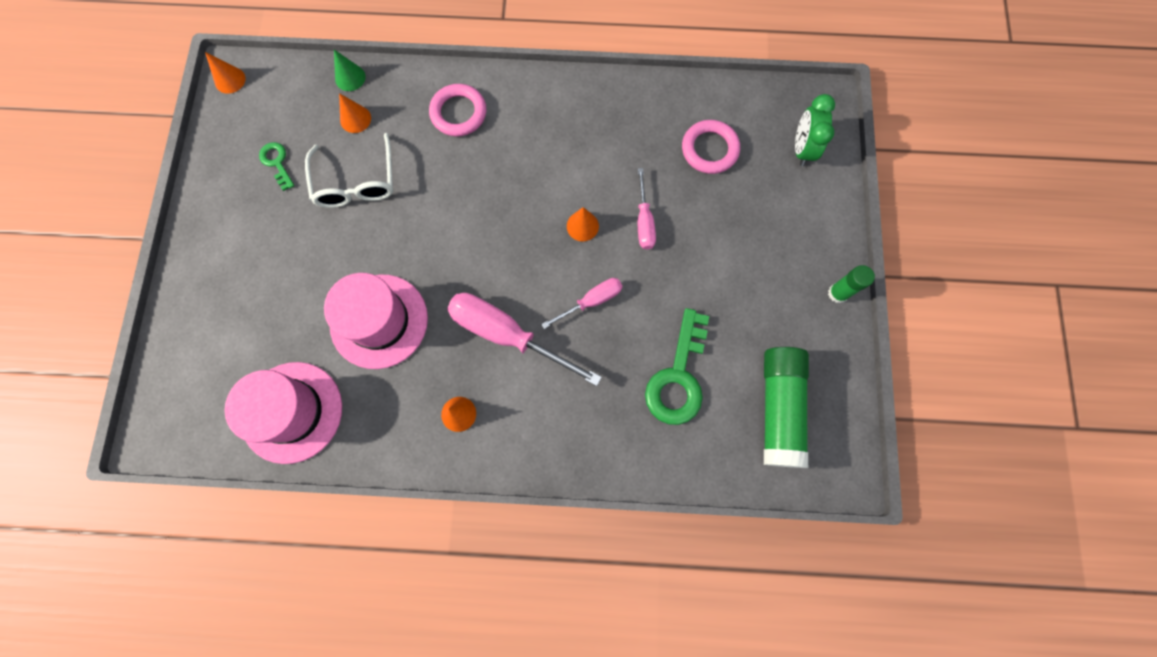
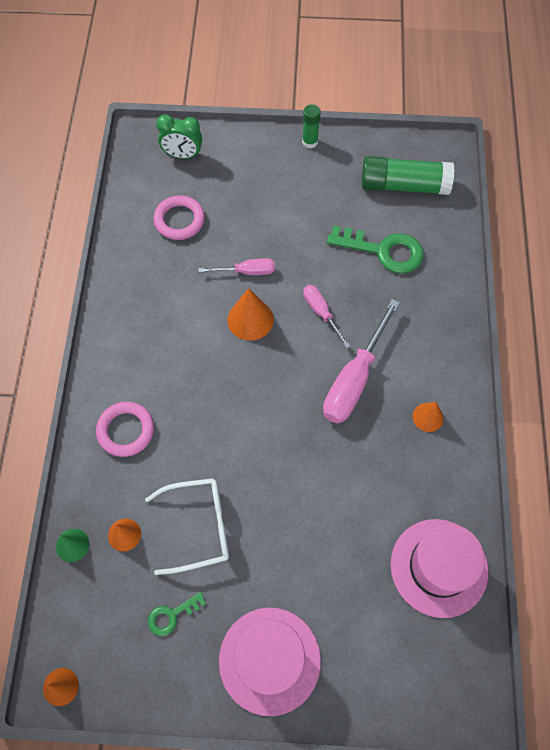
camera: 90 degrees left, 10 degrees down
(379, 321) = (346, 492): pink hat -> pink hat (269, 660)
(582, 226) = (250, 319): orange cone -> orange cone, size x1.58

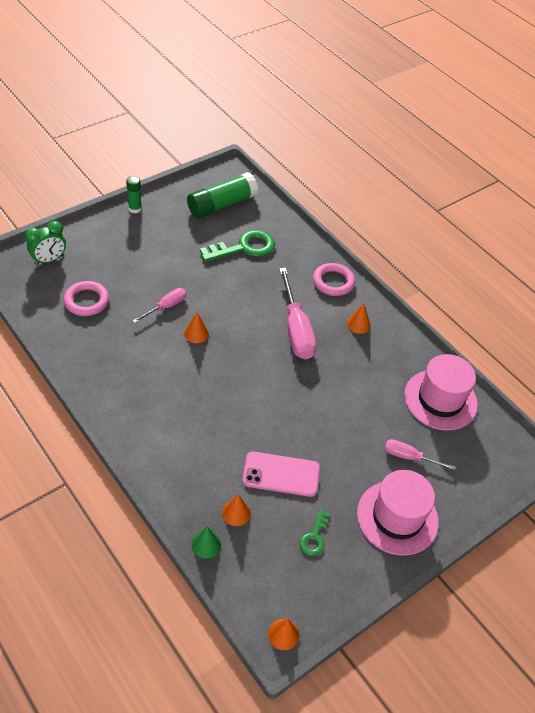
camera: 45 degrees left, 15 degrees down
(126, 430) = (175, 450): pink ring -> pink ring (333, 282)
(198, 527) = (281, 474): white glasses -> pink phone
(250, 319) = (196, 333): orange cone -> orange cone, size x0.63
(321, 313) = (239, 304): pink screwdriver -> pink screwdriver (409, 457)

